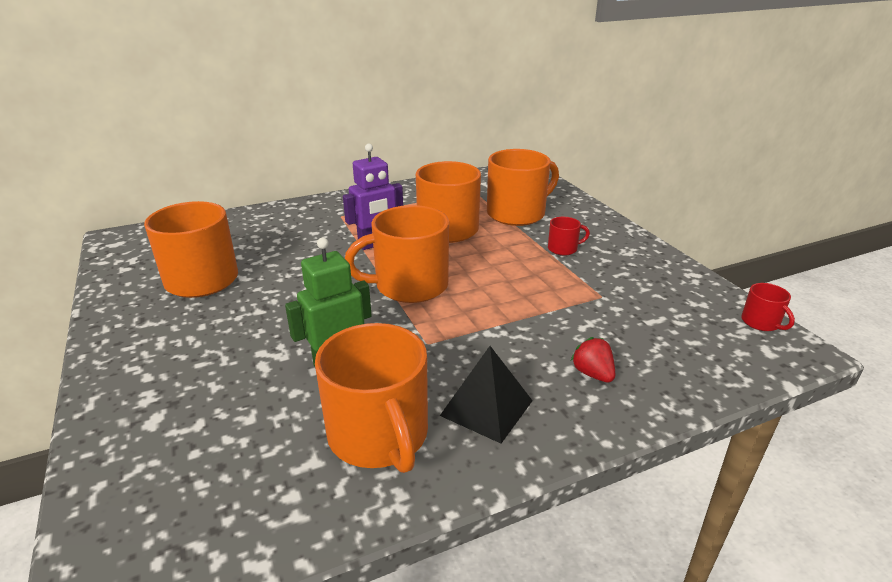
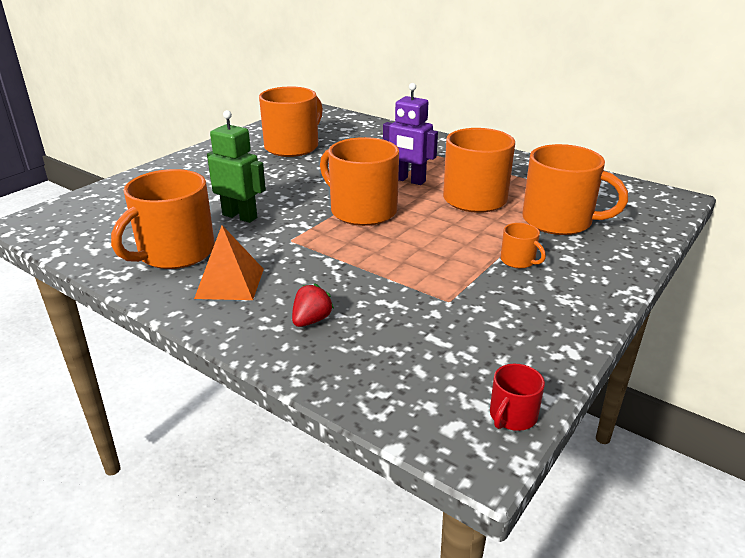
camera: 60 degrees right, 0 degrees up
(487, 408) = (230, 283): black pyramid -> orange pyramid
(563, 249) = (518, 261): red mug -> orange mug

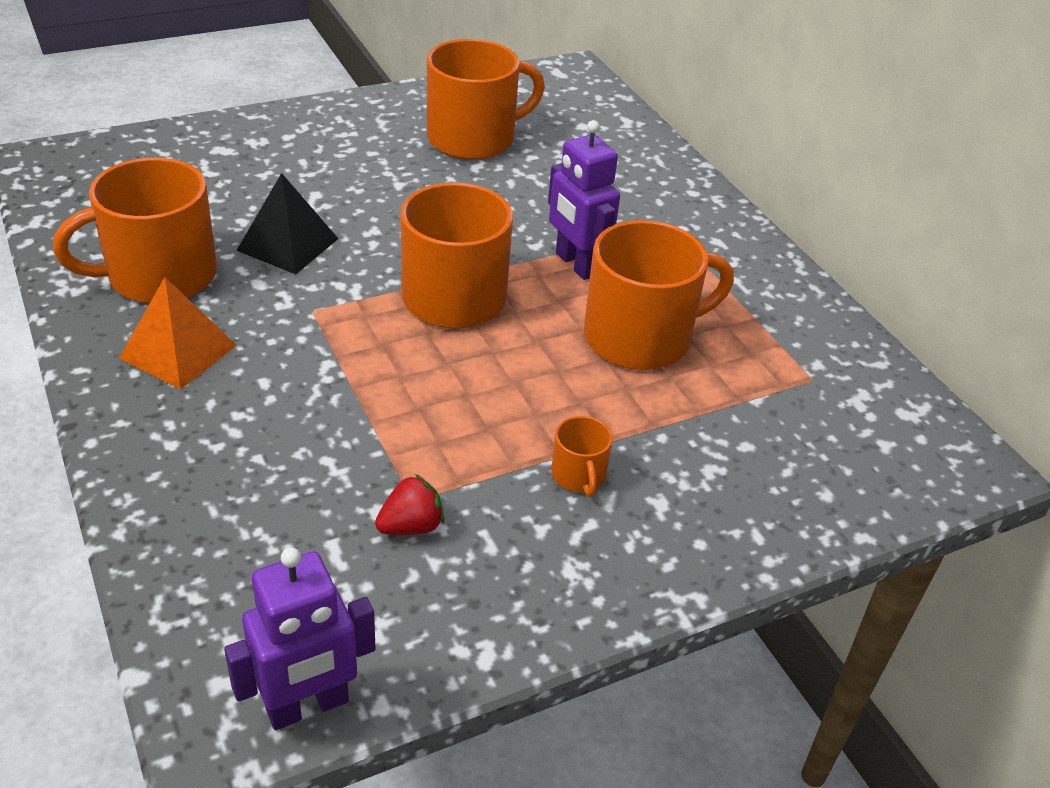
camera: 25 degrees right, 10 degrees up
(240, 216) = (287, 244): green robot -> black pyramid
(311, 320) = (217, 452): red strawberry -> red strawberry (411, 526)
(512, 416) = (308, 706): red mug -> purple robot
(559, 221) = (721, 430): orange mug -> none

